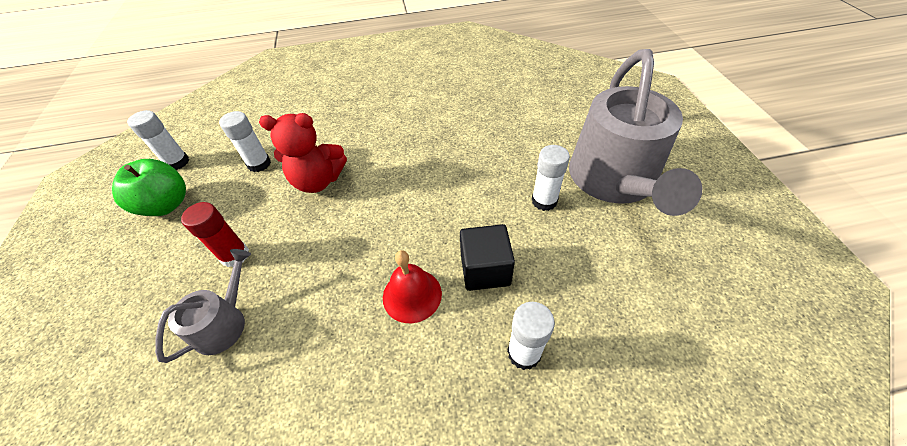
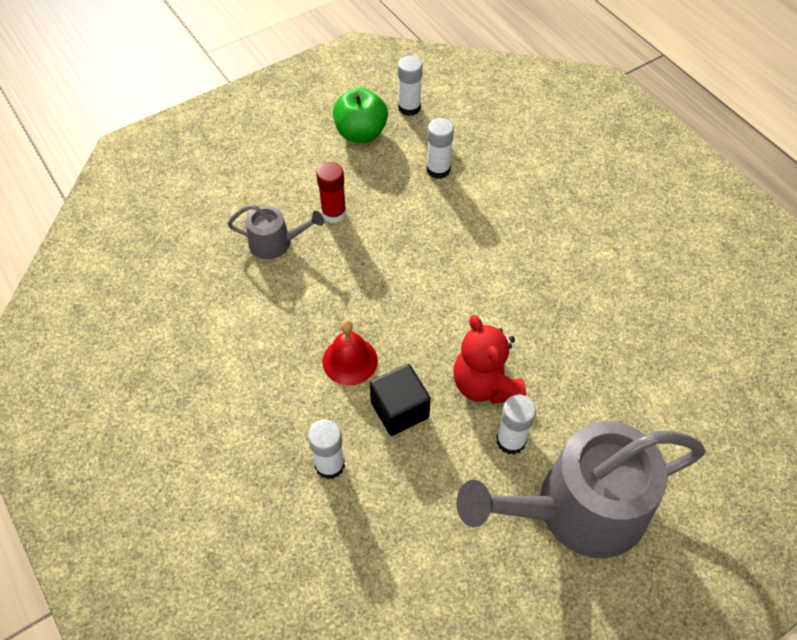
camera: 65 degrees right, 5 degrees up
(318, 181) = (440, 228): red teddy bear -> red teddy bear (485, 385)

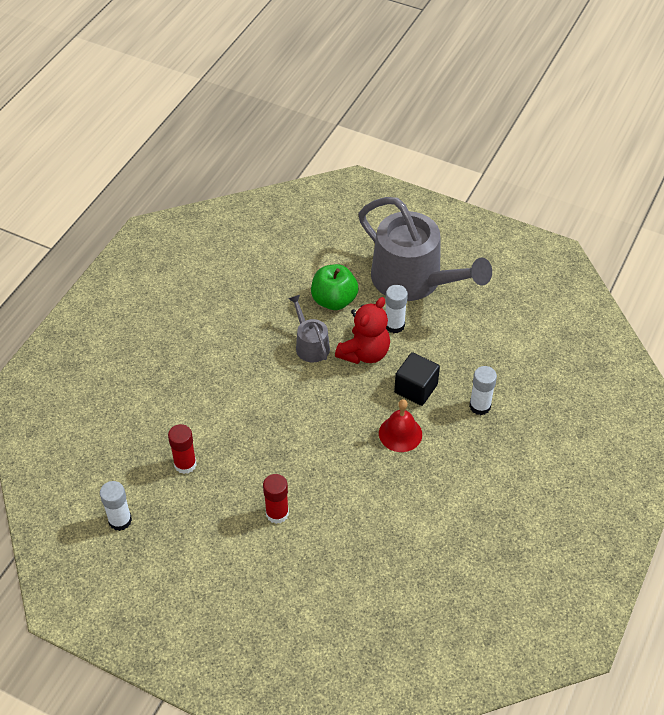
camera: 120 degrees left, 5 degrees down
(275, 243) = (333, 537): grey watering can -> grey watering can (310, 345)
(361, 133) = (174, 542): green apple -> green apple (334, 300)
(438, 170) = (185, 464): white glue stick -> red glue stick

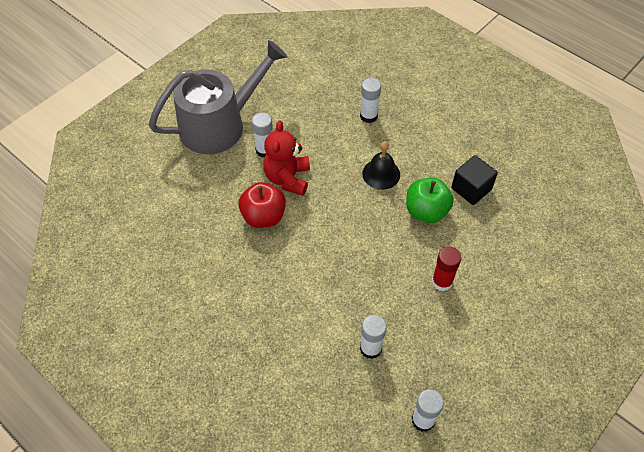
camera: 75 degrees left, 5 degrees up
(185, 464) = (370, 348): red glue stick -> white glue stick
(310, 345) = (263, 216): grey watering can -> red apple
(334, 300) = (218, 187): green apple -> green apple (426, 211)
(364, 353) = (287, 178): red teddy bear -> red teddy bear turned 135 degrees counterclockwise
(400, 433) = (381, 174): red bell -> black bell
(416, 389) = (338, 152): black cube -> black cube (471, 189)

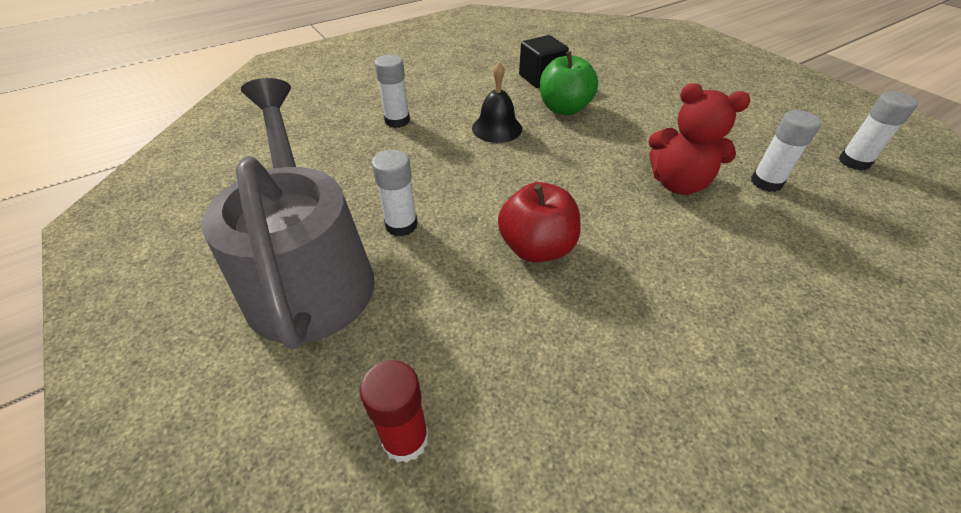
camera: 75 degrees left, 10 degrees down
(287, 178) = (470, 209): red teddy bear -> red teddy bear (678, 183)
(442, 281) = (664, 117): red glue stick -> red glue stick (405, 438)

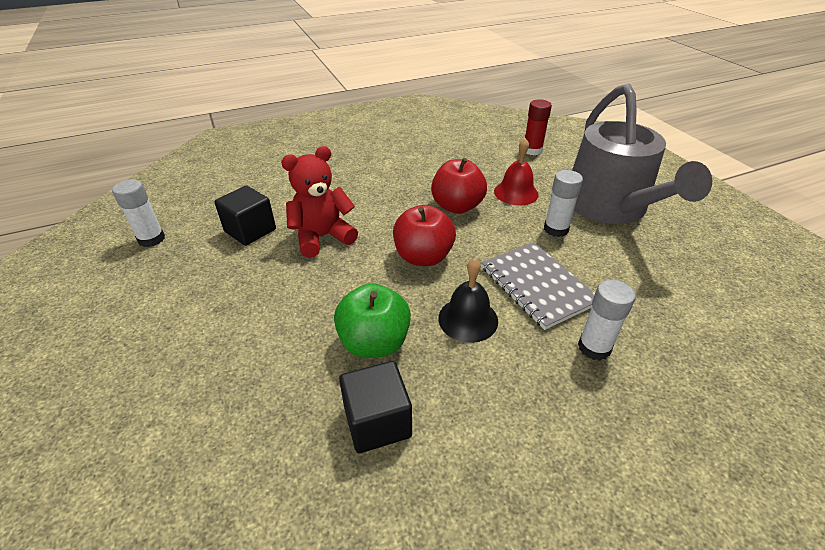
camera: 170 degrees left, 5 degrees down
(435, 158) = (537, 285): none -> grey notebook
(450, 287) = (516, 193): none -> red bell
(554, 174) = (423, 257): none -> red apple
(678, 183) = (322, 237): red teddy bear -> red teddy bear turned 60 degrees counterclockwise
(766, 182) = (250, 230): white glue stick -> black cube

